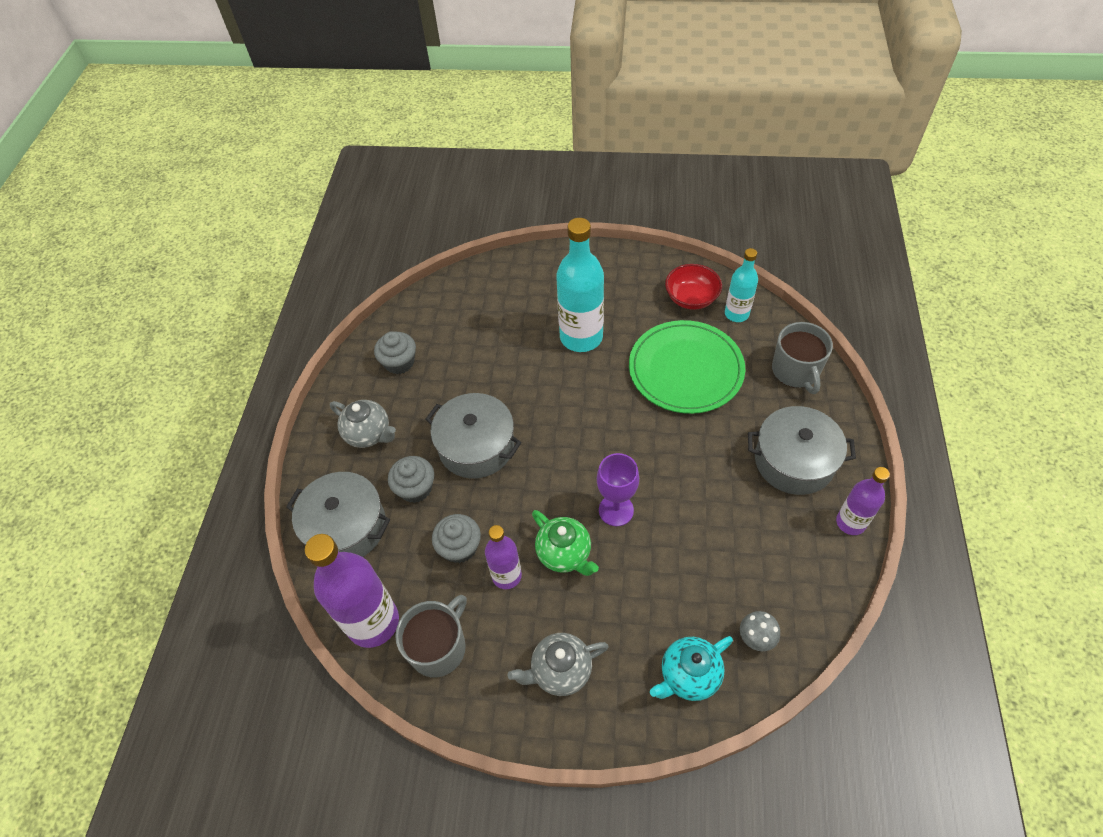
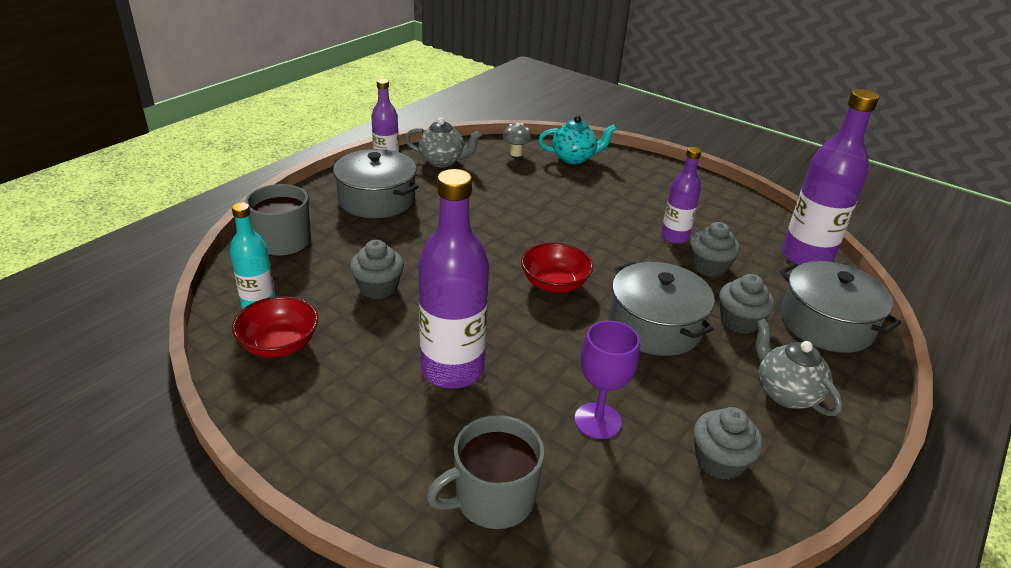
camera: 155 degrees left, 20 degrees down
(438, 647) = (750, 227): grey mug -> grey mug (493, 498)
(560, 671) = (660, 187): grey teapot -> grey teapot (442, 161)
(565, 554) = (616, 229): green teapot -> none
(571, 446) = (554, 284): none -> red bowl
(581, 337) = (452, 370): turquoise bottle -> purple bottle
(616, 510) = (551, 233): purple goblet -> purple goblet (597, 421)
(685, 369) = (378, 287): green plate -> grey cupcake

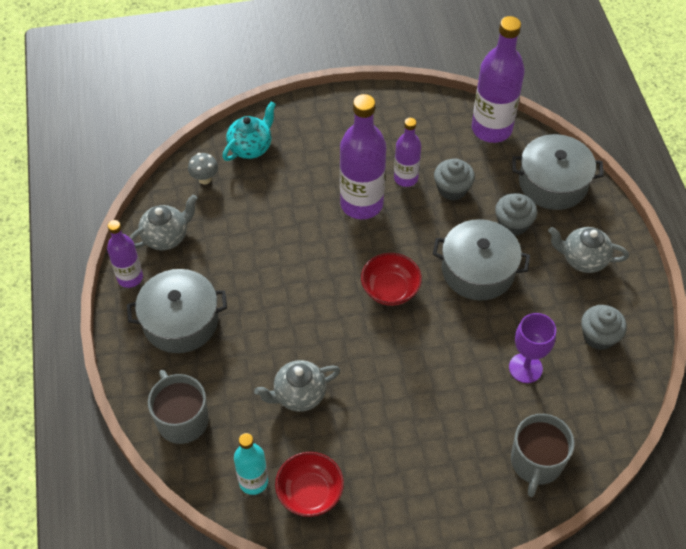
camera: 45 degrees left, 20 degrees up
(378, 287) = (299, 395): grey cupcake -> grey teapot
(452, 370) = (421, 410): purple bottle -> purple bottle (361, 204)

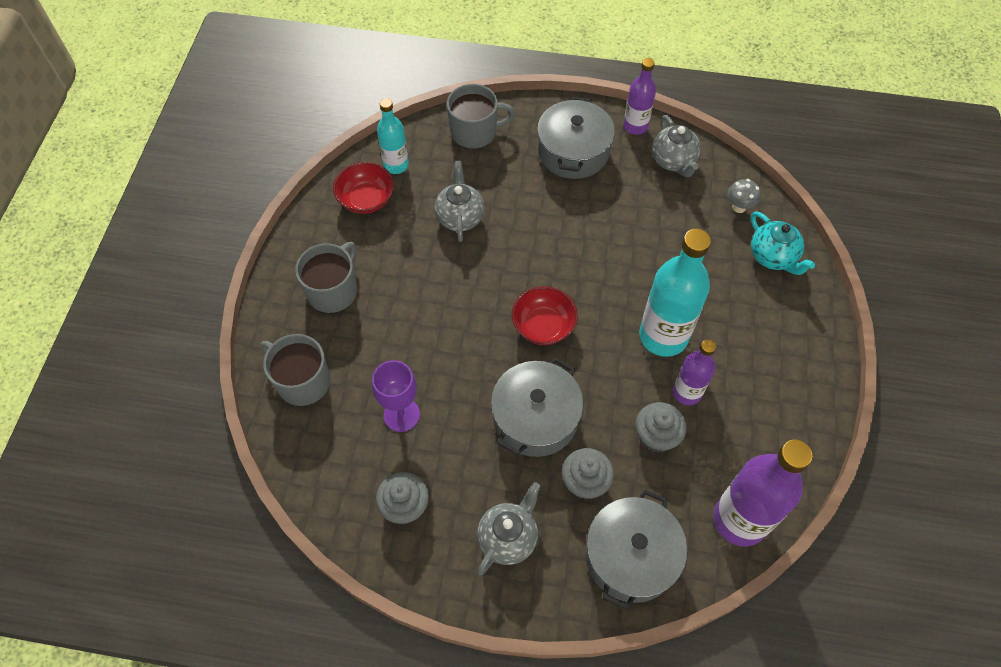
camera: 110 degrees right, 5 degrees up
(361, 204) = (663, 336): purple bottle -> turquoise bottle
(431, 477) = (333, 291): none -> grey mug

